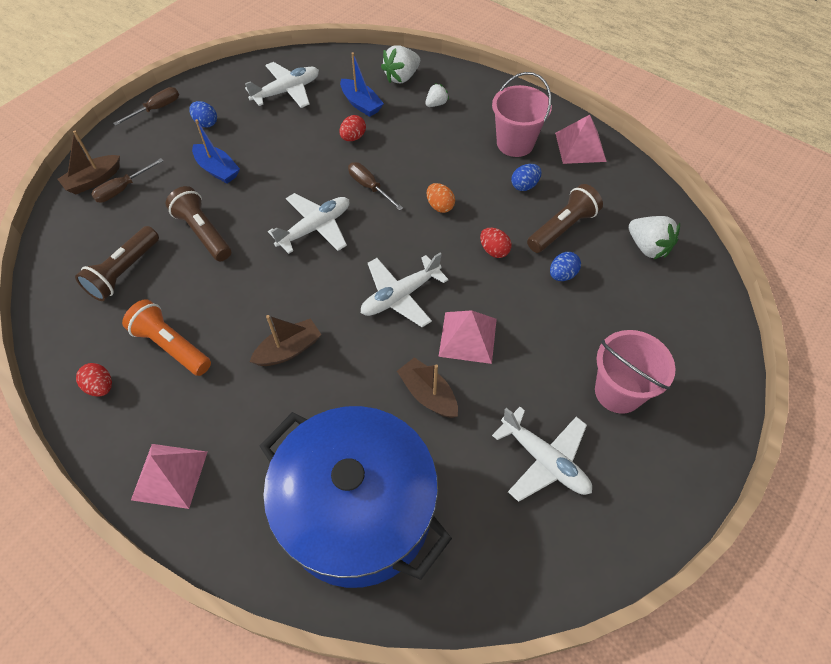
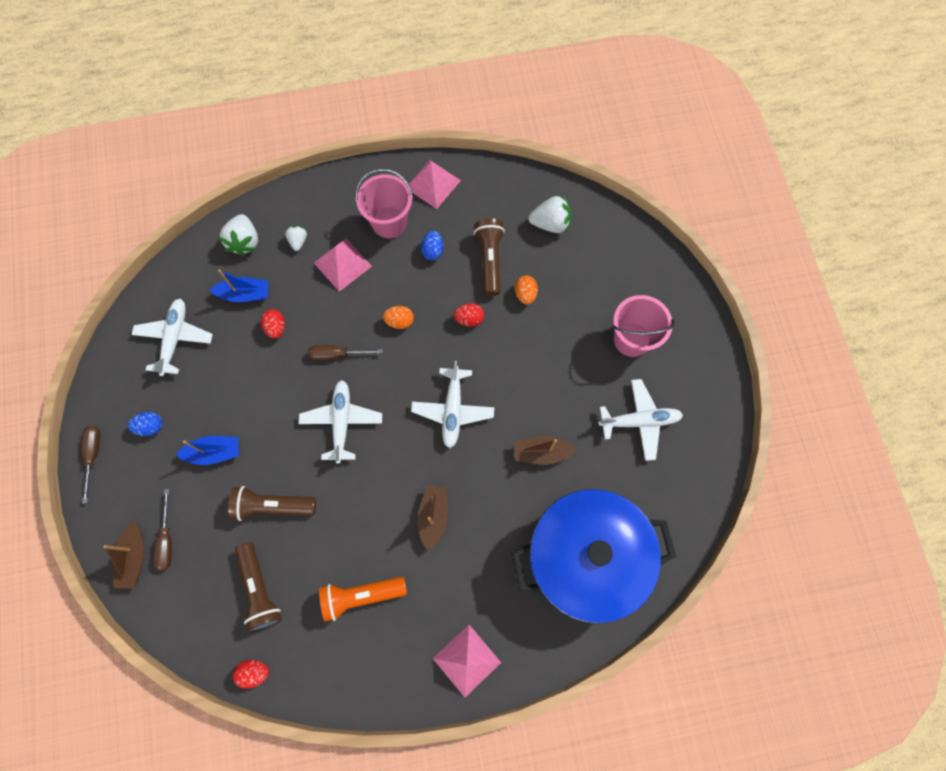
camera: 50 degrees left, 15 degrees up
(100, 387) = (355, 667): red egg -> red egg (254, 672)
(468, 337) = (521, 393): pink pyramid -> pink pyramid (342, 264)
(562, 275) = (525, 294): blue egg -> orange egg

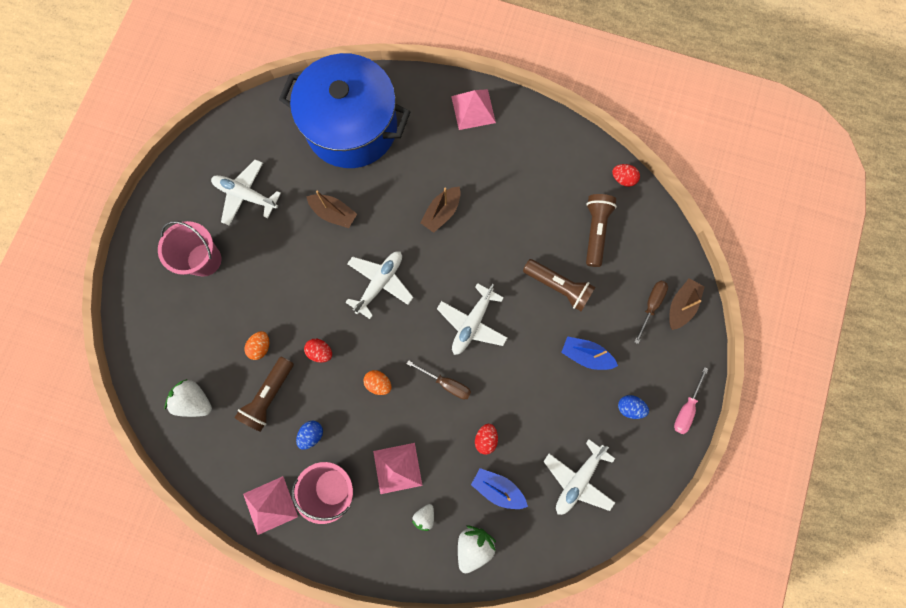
camera: 150 degrees left, 5 degrees up
(93, 455) = (686, 408): brown screwdriver -> pink screwdriver
(361, 595) = (523, 188): orange flashlight -> none

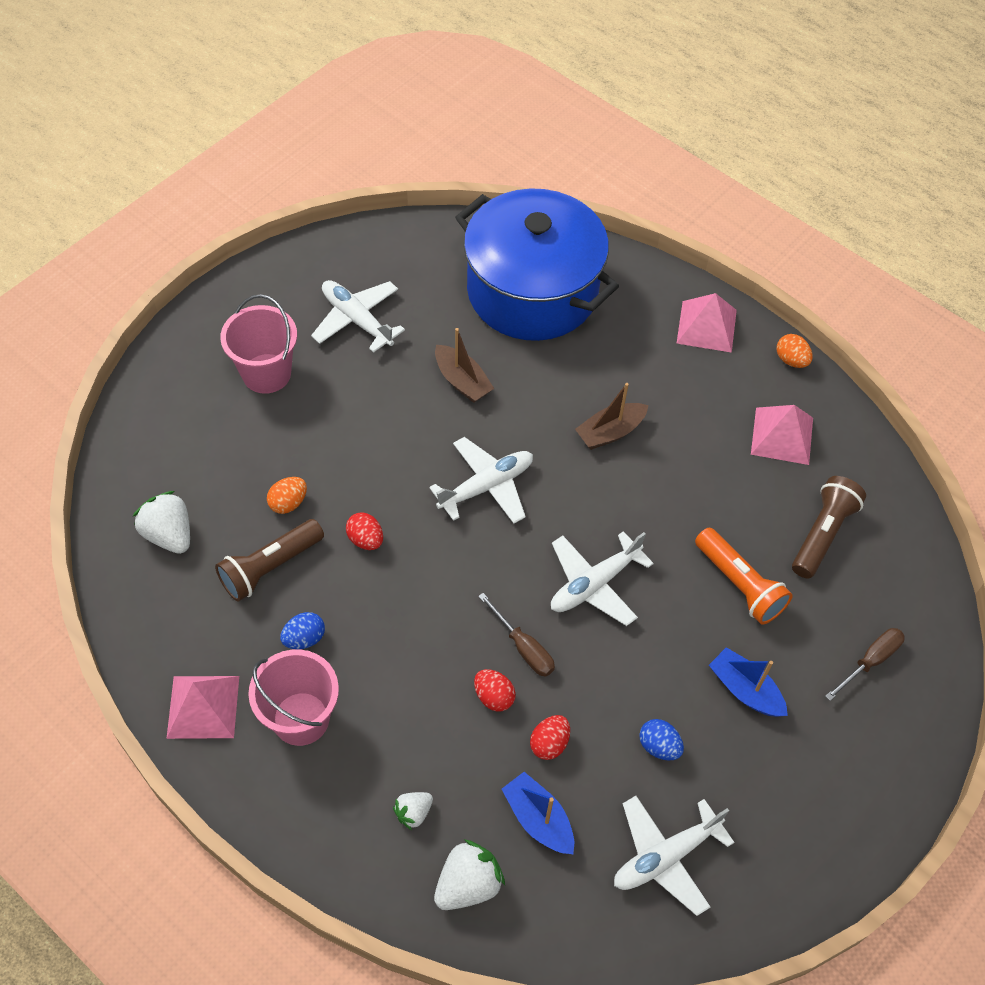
camera: 20 degrees right, 20 degrees down
(378, 383) = (427, 610): orange egg -> orange egg (791, 360)
(397, 468) = (403, 731): pink pyramid -> pink pyramid (782, 435)
(558, 287) = (739, 585): brown flashlight -> orange flashlight
(623, 179) = (889, 483): red egg -> red egg (494, 697)
(629, 407) = (785, 787): blue egg -> blue egg (659, 746)
(681, 306) = (917, 679): brown boat -> none
(686, 408) = (874, 824): pink screwdriver -> none

